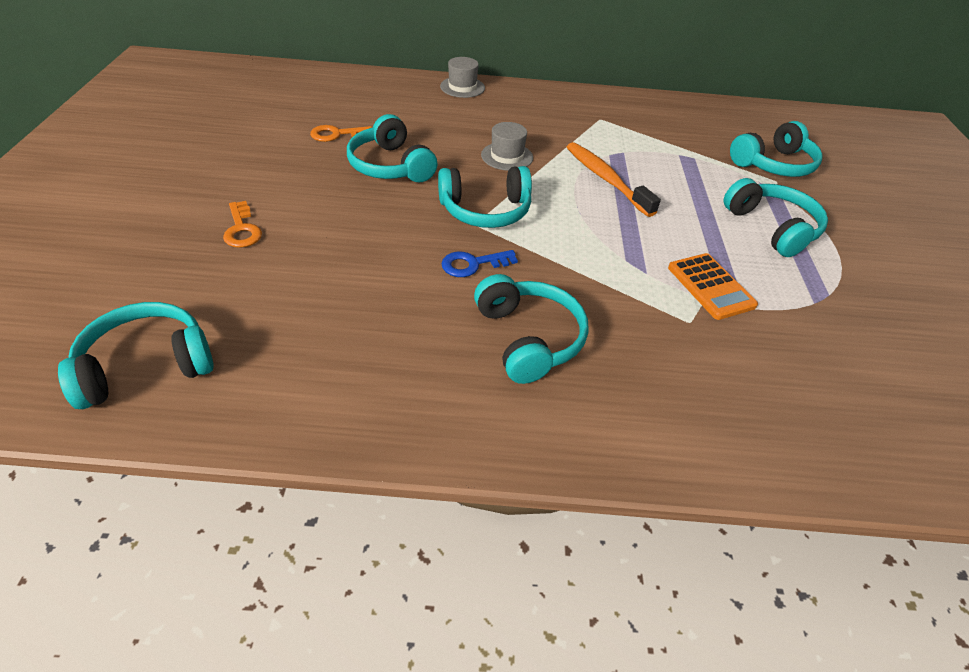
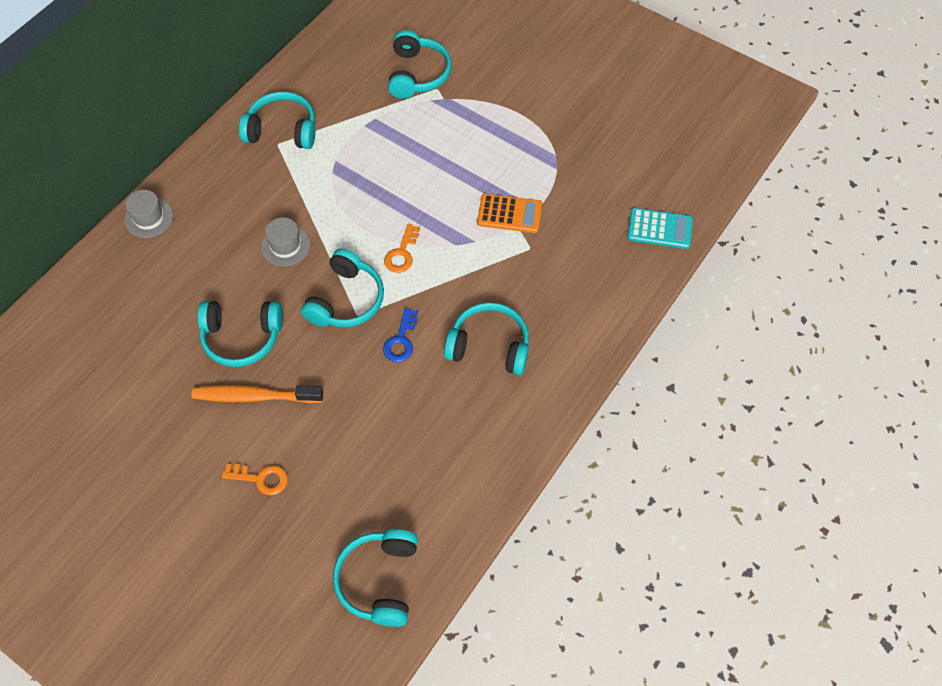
camera: 55 degrees left, 15 degrees up
(336, 134) = (162, 358): orange key -> orange key (402, 253)
(605, 179) = (361, 196): orange toothbrush -> orange toothbrush (254, 396)
(772, 228) = (480, 134): turquoise headphones -> turquoise headphones (282, 130)
(872, 446) = (659, 229): none -> turquoise calculator

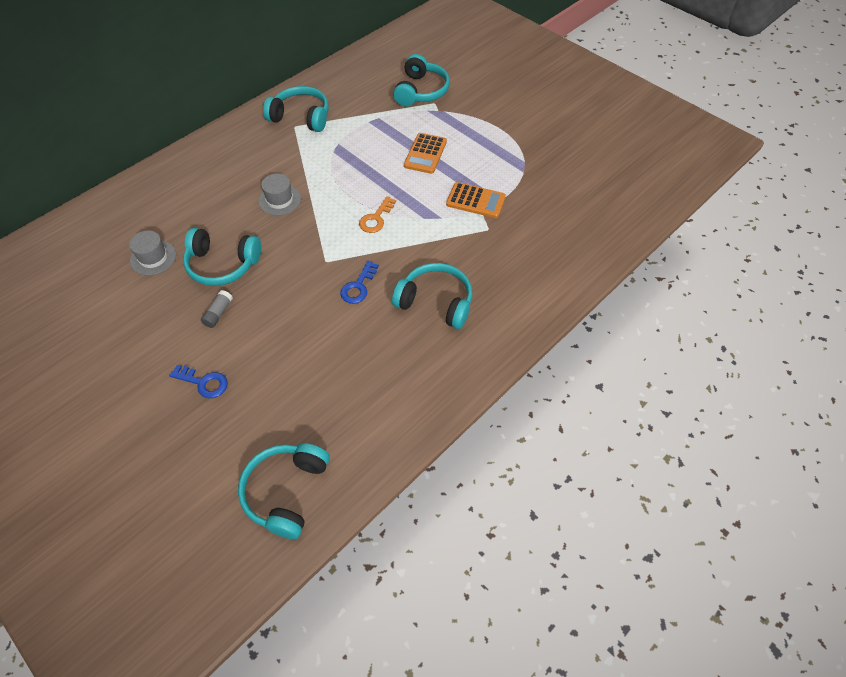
camera: 10 degrees right, 5 degrees down
(149, 218) = (175, 165): grey hat -> grey hat (153, 258)
(254, 396) = (218, 313): orange toothbrush -> grey glue stick
(261, 478) = (204, 382): orange key -> blue key
(346, 300) = (319, 248): turquoise headphones -> none
(440, 160) = (425, 154): none -> orange calculator
(659, 229) = (607, 229): turquoise calculator -> none

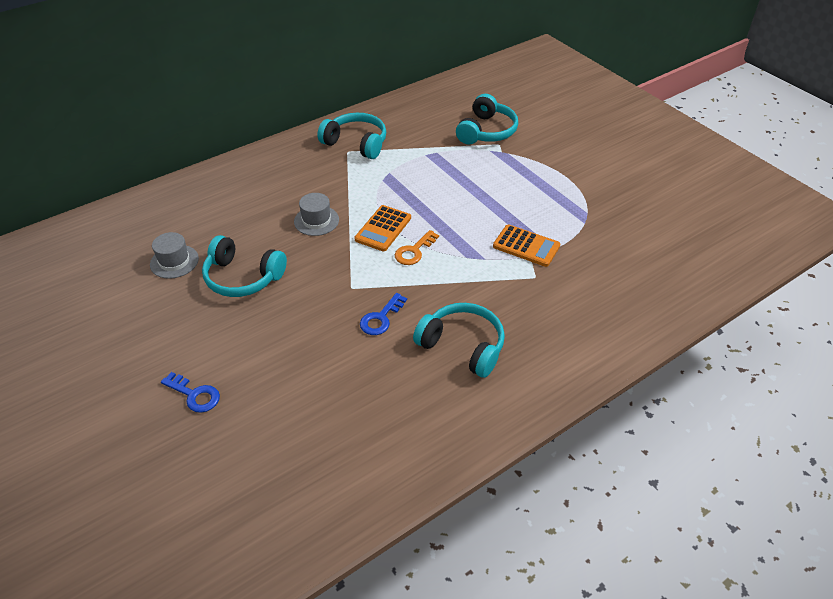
camera: 10 degrees right, 10 degrees down
(218, 313) = (227, 325): grey glue stick -> none
(286, 492) = (255, 527): turquoise headphones -> none
(425, 154) = (480, 193): orange calculator -> orange calculator (383, 229)

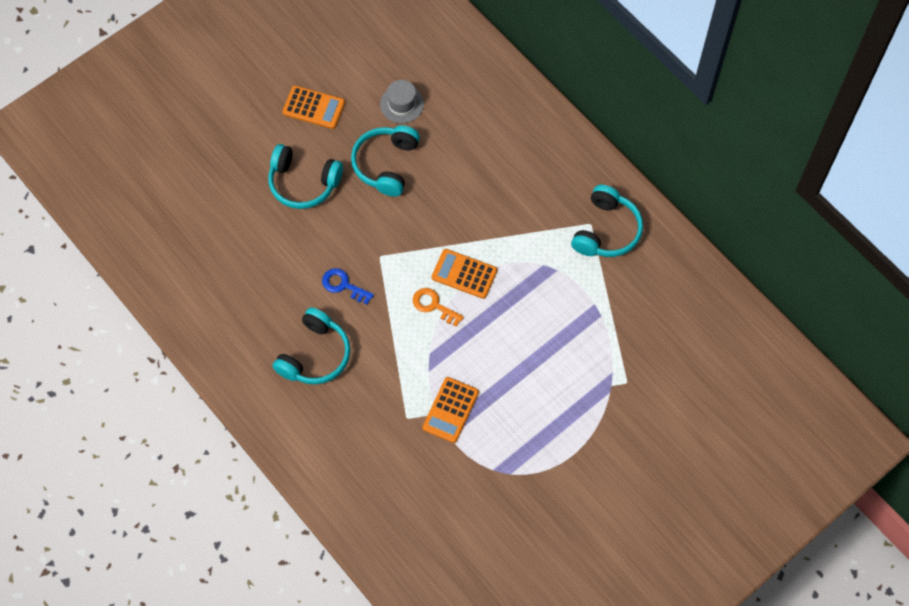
camera: 85 degrees right, 20 degrees up
(146, 334) = (314, 108): none -> orange calculator
(194, 395) = (253, 159): blue key -> none
(316, 221) = (470, 212): grey hat -> none
(486, 131) = (650, 368): turquoise headphones -> turquoise headphones (303, 183)

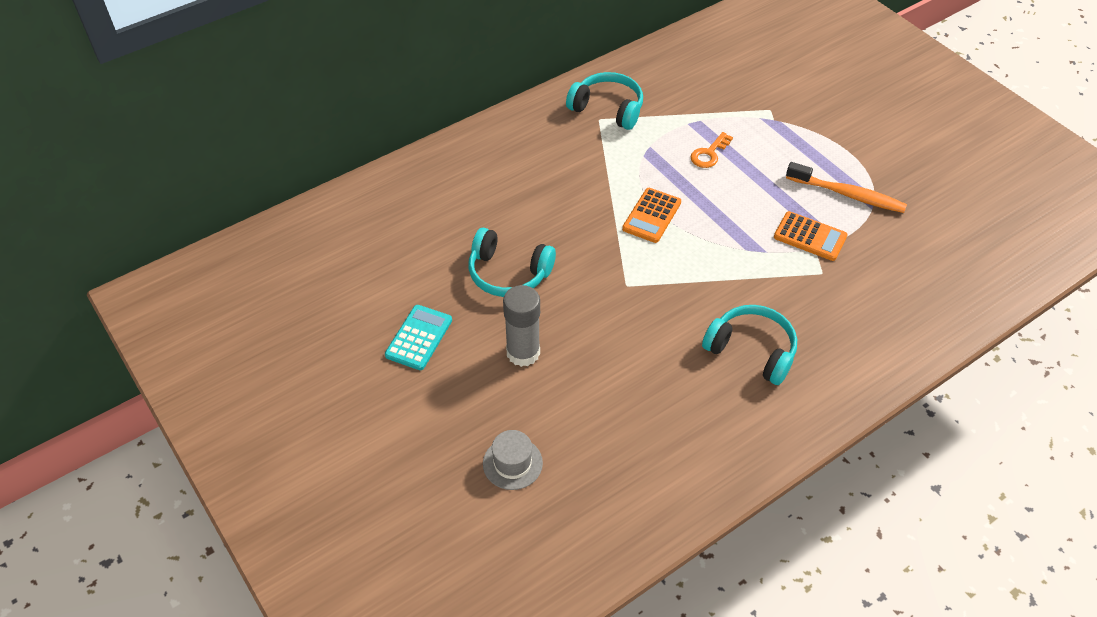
camera: 85 degrees left, 15 degrees down
(303, 183) = (523, 352): turquoise headphones -> grey glue stick
(314, 108) = (419, 338): orange calculator -> turquoise calculator
(343, 285) = (662, 320): blue key -> none
(402, 104) = (431, 255): grey hat -> grey hat (512, 463)
(434, 305) = (689, 242): orange key -> orange key (709, 154)
(510, 449) = (848, 195): none -> orange toothbrush

